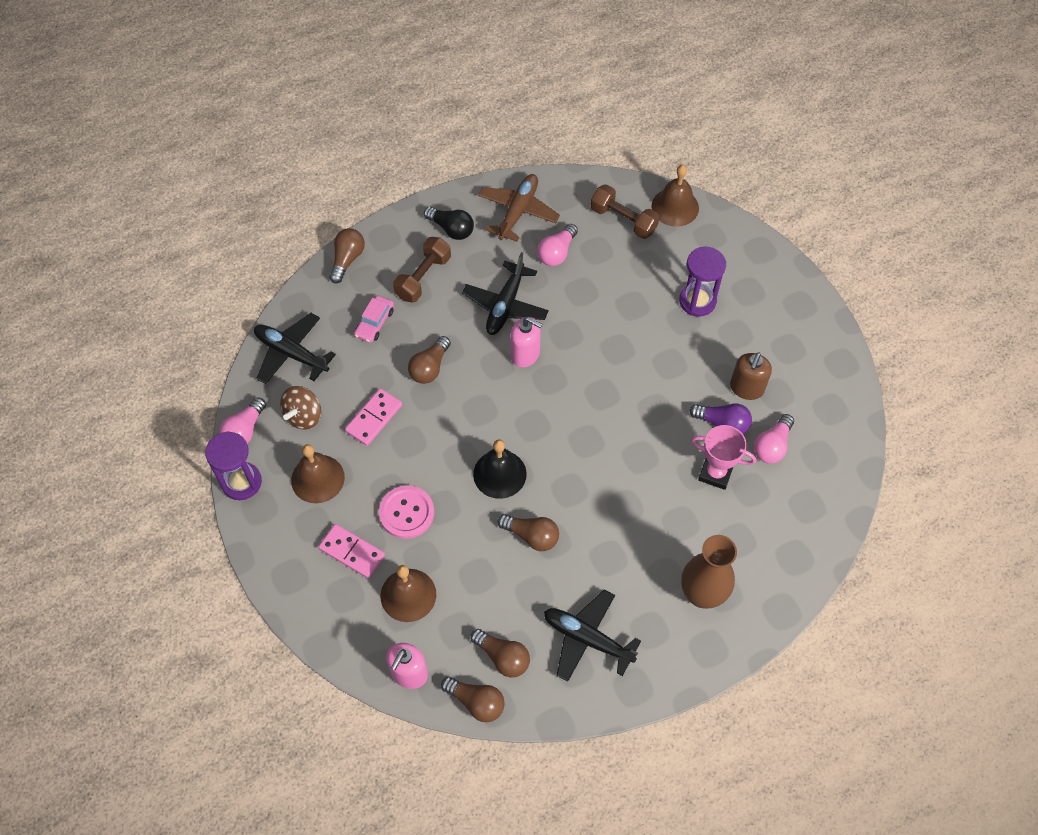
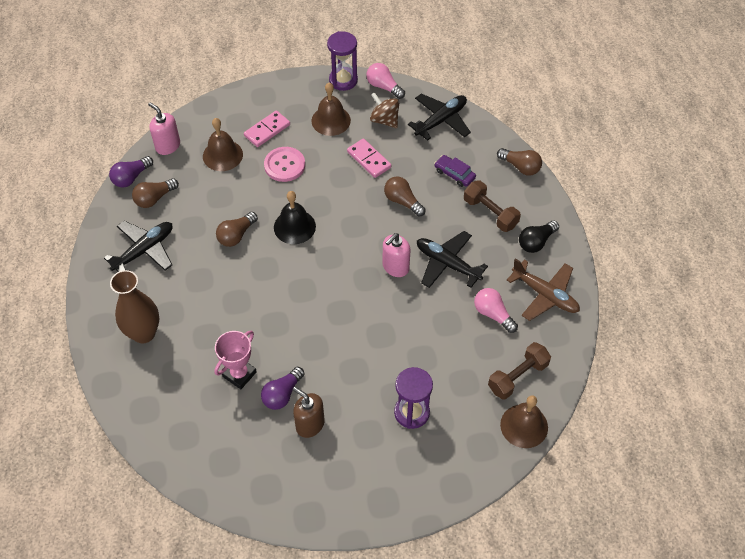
camera: 105 degrees right, 5 degrees down
(374, 323) = (454, 174): pink car -> purple car
(476, 702) = (131, 177): brown light bulb -> purple light bulb
(772, 446) = (247, 426): pink light bulb -> none

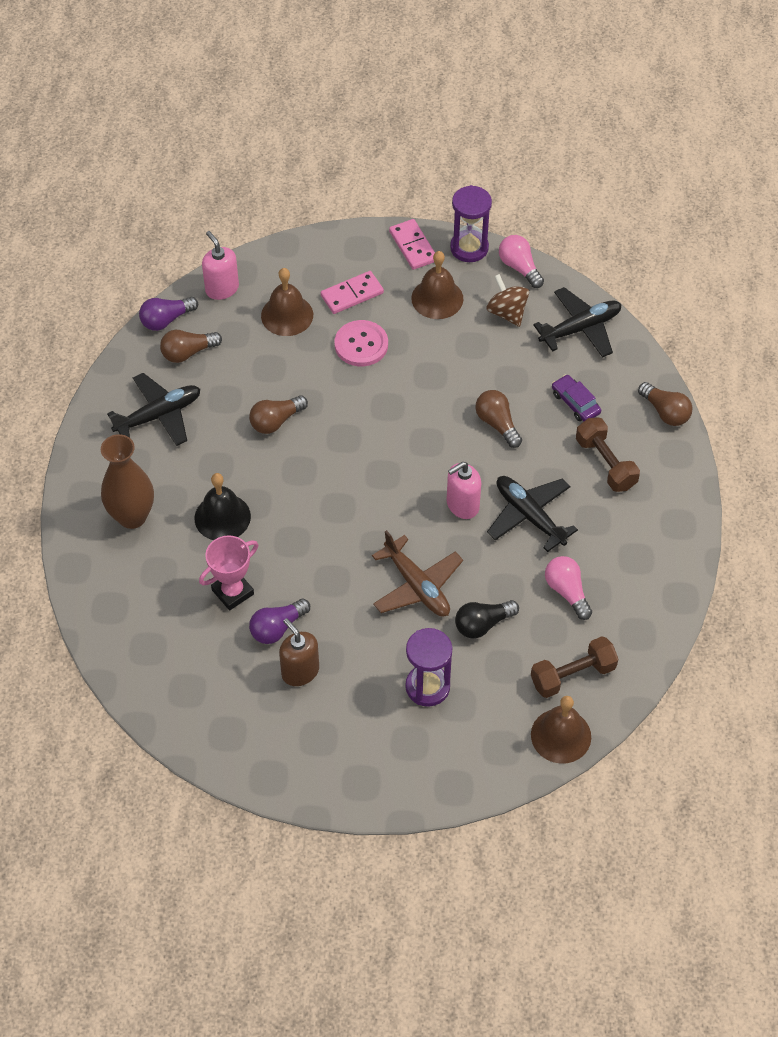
camera: 15 degrees right, 0 degrees up
(294, 226) = (351, 426): black bell -> black bell (222, 517)
(369, 159) = (470, 360): pink domino -> pink domino (413, 246)
(536, 242) = (653, 514): black light bulb -> black light bulb (482, 624)
(545, 295) = (641, 583): brown plane -> brown plane (417, 586)

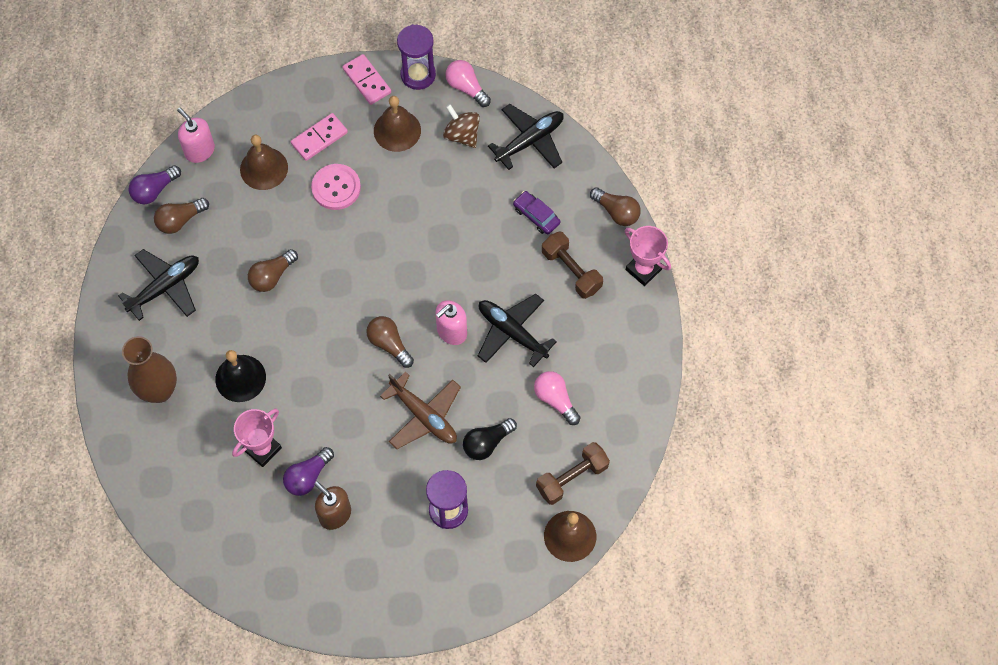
camera: 10 degrees left, 10 degrees up
(497, 424) = (470, 247): brown light bulb -> brown light bulb (389, 344)
(686, 474) = (643, 269): none -> pink trophy

